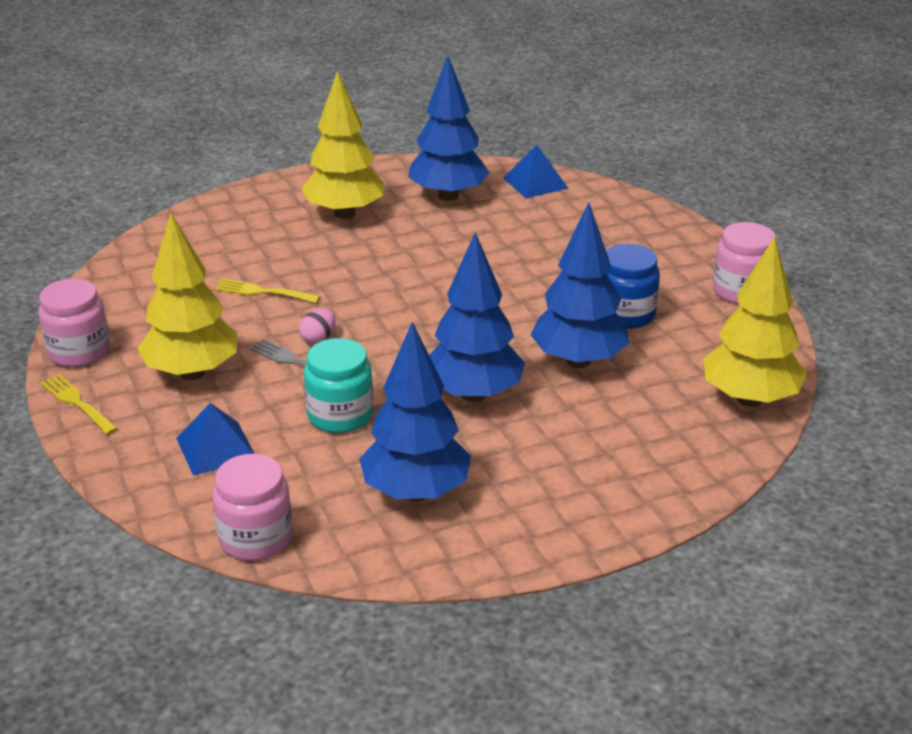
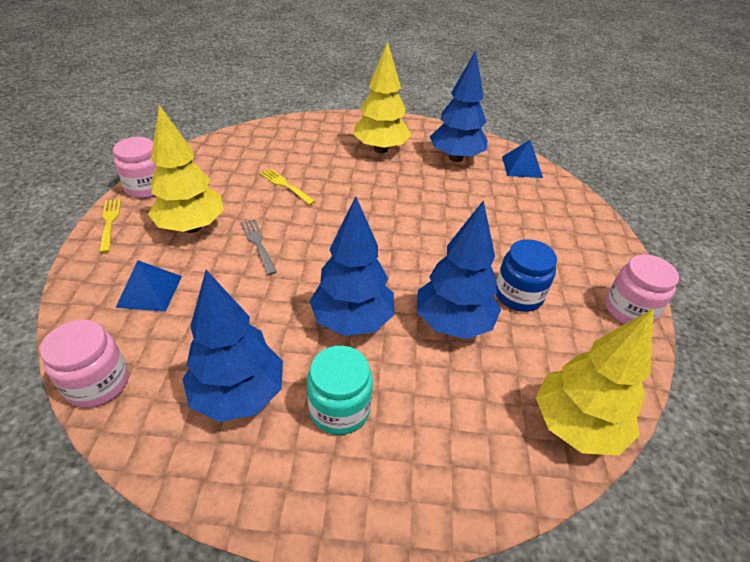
camera: 25 degrees right, 10 degrees up
(318, 339) = (288, 232): pink egg -> none
(340, 415) = (248, 299): turquoise jar -> turquoise jar (340, 408)

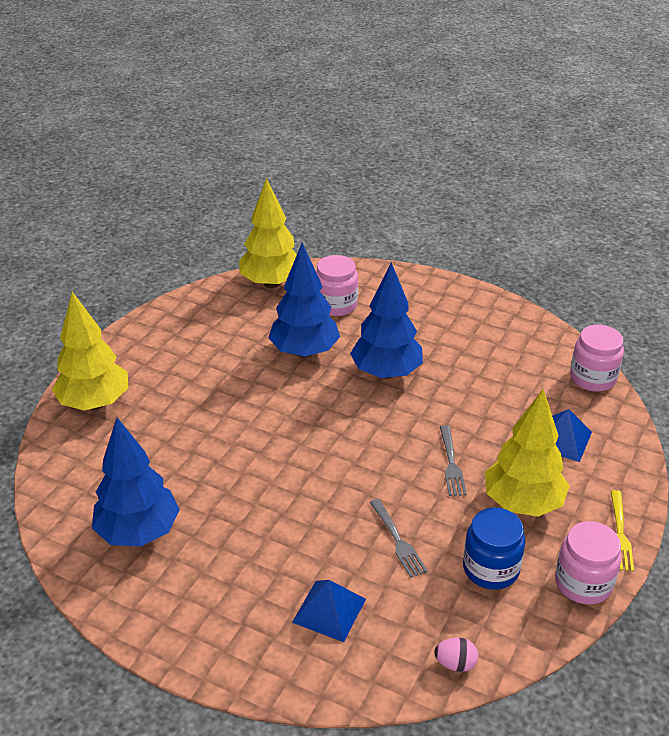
camera: 155 degrees left, 5 degrees down
(232, 140) = (455, 664): none -> pink egg
(239, 394) = (489, 348): blue tree -> none
(285, 185) = (398, 540): yellow fork -> grey fork
(340, 408) = (420, 325): turquoise jar -> none
(380, 149) = (233, 578): yellow tree -> yellow tree (95, 403)
(518, 295) = (231, 357): blue jar -> blue jar (491, 569)
(522, 167) = (66, 493): blue pyramid -> blue pyramid (329, 610)
(629, 310) = (151, 326): pink jar -> pink jar (336, 305)

